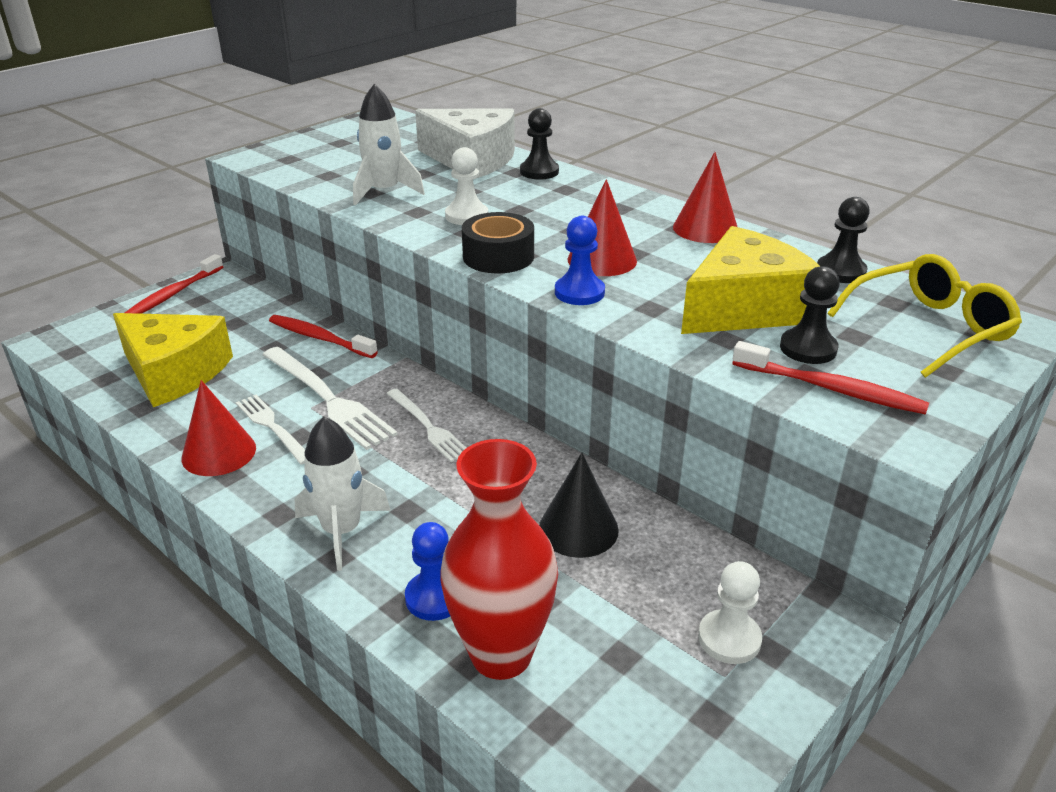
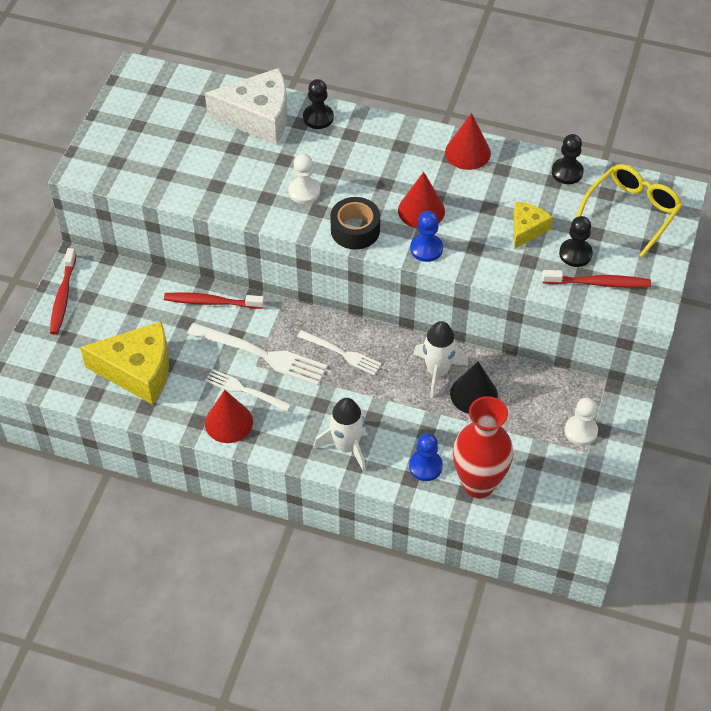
camera: 25 degrees left, 20 degrees up
(384, 192) = (225, 182): white rocket -> white rocket (437, 371)
(744, 308) = (527, 229): yellow cheese -> yellow cheese, size x0.53

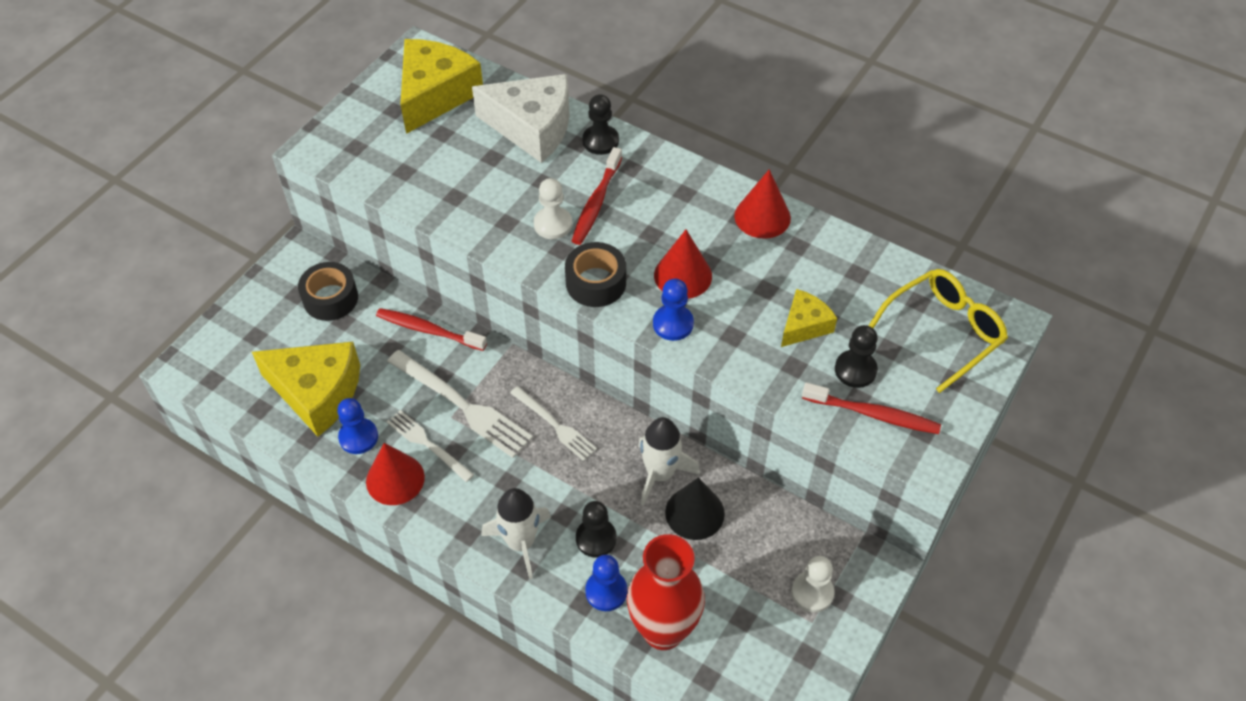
camera: 15 degrees right, 0 degrees up
(63, 297) = (269, 288): red toothbrush -> red toothbrush (596, 203)
(119, 294) = (330, 298): none -> black tape
(167, 106) = (435, 94): none -> yellow cheese
(186, 397) = (358, 437): none -> blue pawn
(567, 172) = (876, 265): black pawn -> black pawn (596, 538)

